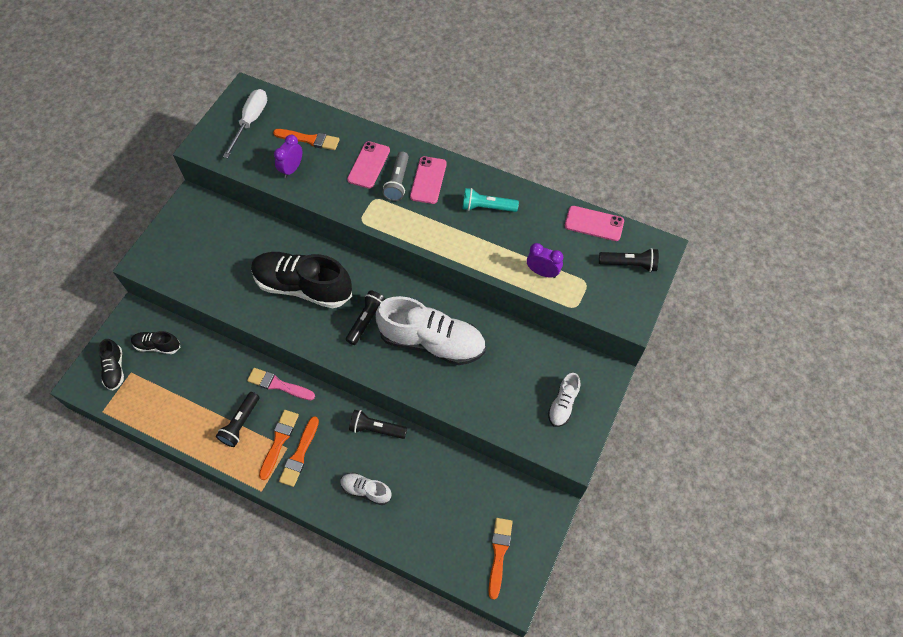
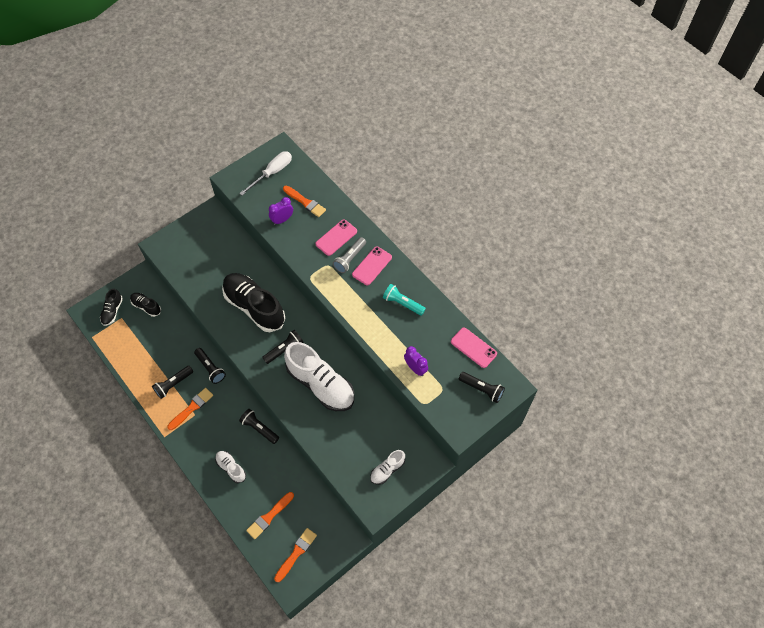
camera: 25 degrees right, 0 degrees up
(278, 385) = (210, 368): pink brush -> black flashlight
(299, 454) = (200, 423): orange brush -> orange brush (269, 516)

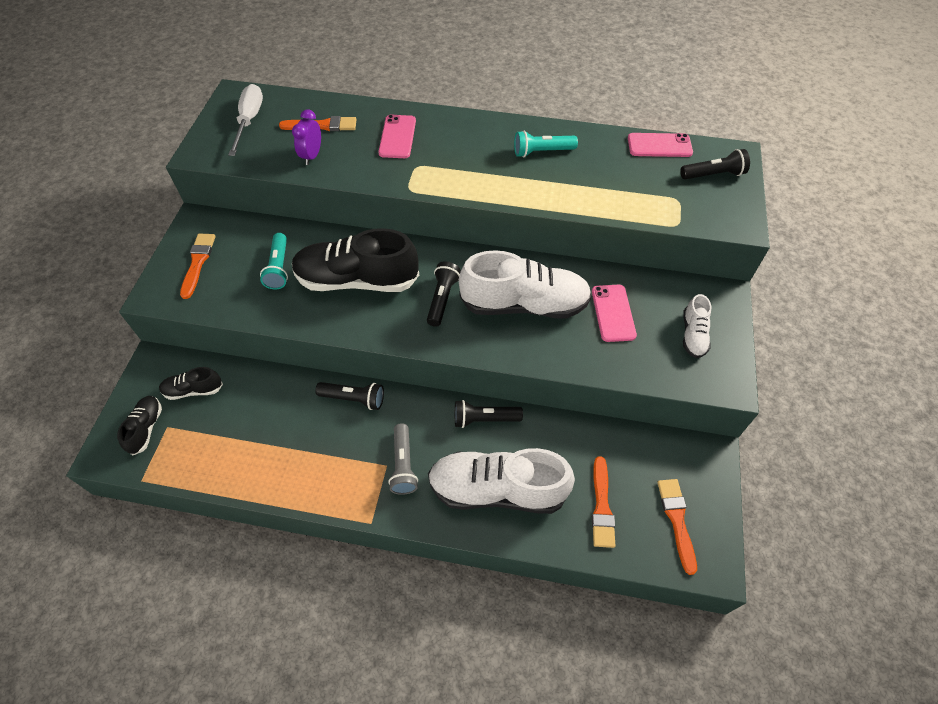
camera: 40 degrees left, 5 degrees down
(112, 311) = (146, 428): black shoe -> black shoe turned 150 degrees counterclockwise
(173, 384) = (321, 452): black flashlight -> none
(192, 408) = (374, 460): orange brush -> orange brush (198, 262)
(225, 271) = (279, 268): none -> turquoise flashlight
(231, 468) = (497, 490): white shoe -> white shoe, size x2.09
(350, 258) = (436, 146): grey flashlight -> grey flashlight (403, 464)
(372, 266) = (468, 139): pink phone -> pink phone (613, 313)
(415, 368) = (628, 199): purple clock -> none

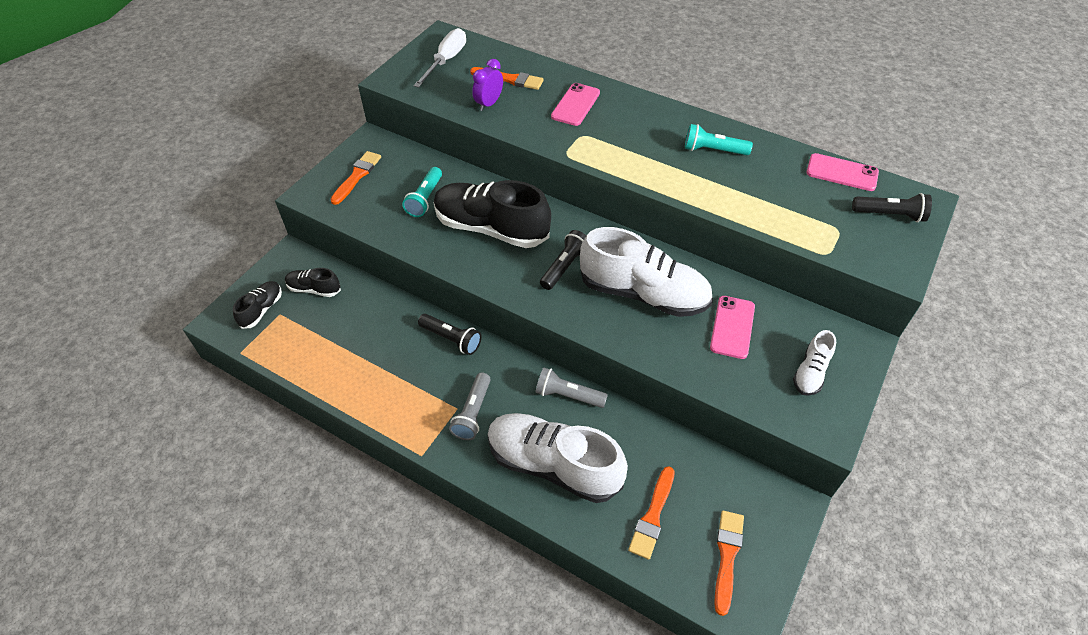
camera: 20 degrees right, 5 degrees down
(484, 419) = (568, 395): black flashlight -> grey flashlight

